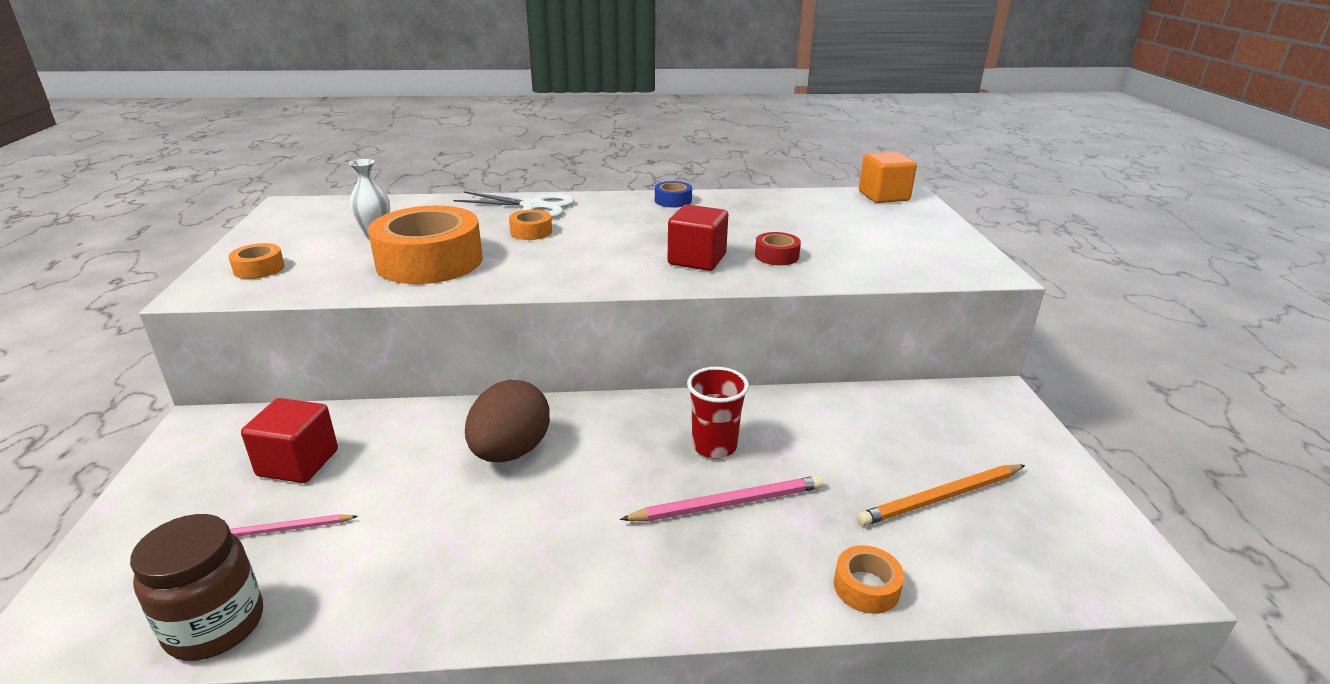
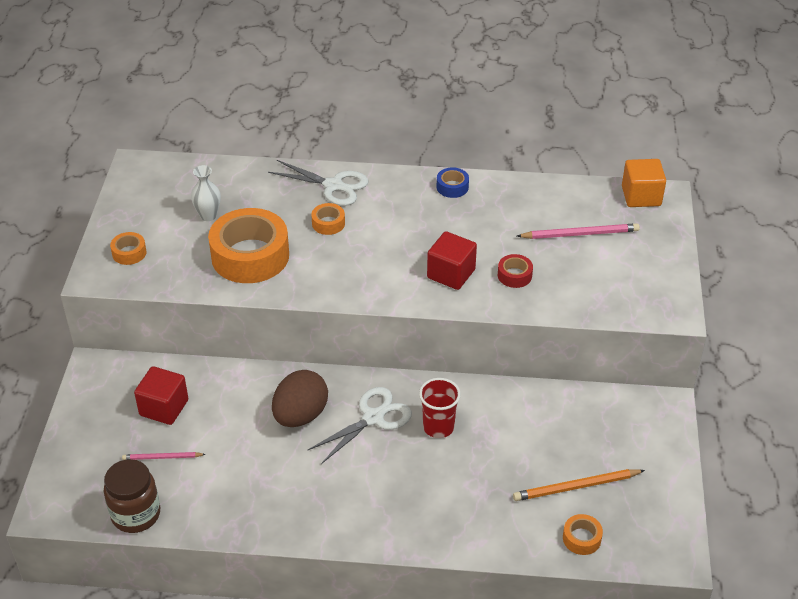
camera: 10 degrees right, 15 degrees up
(618, 445) = (373, 418): none -> white scissors
(728, 503) = (435, 473): pink pencil -> pink pencil (580, 234)
(866, 587) = (501, 540): orange tape -> orange tape (581, 538)

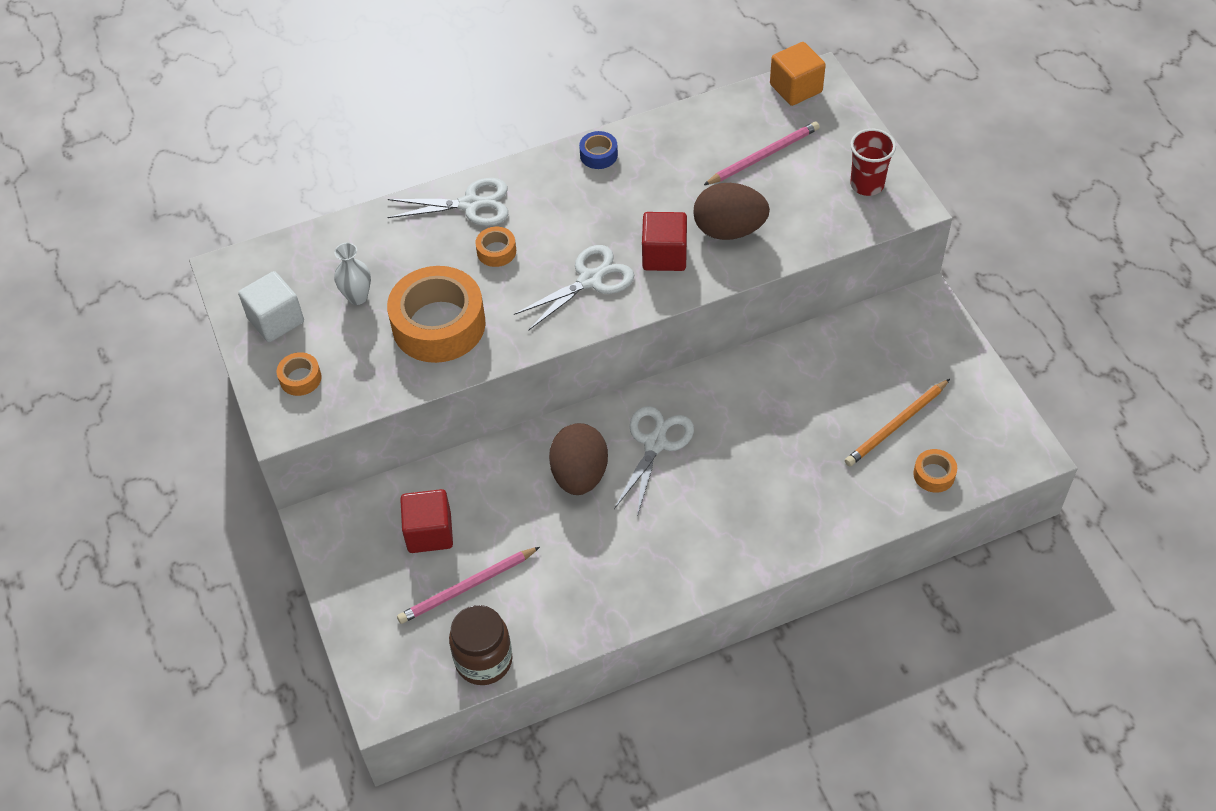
camera: 25 degrees left, 10 degrees up
(142, 209) = (276, 320): none -> white cube
(162, 457) = (467, 587): pink pencil -> pink pencil, size x1.63
(382, 269) = (590, 280): none -> white scissors
(438, 427) = (726, 424): red cup -> red cup (867, 185)
(514, 275) = (729, 230): red tape -> brown egg

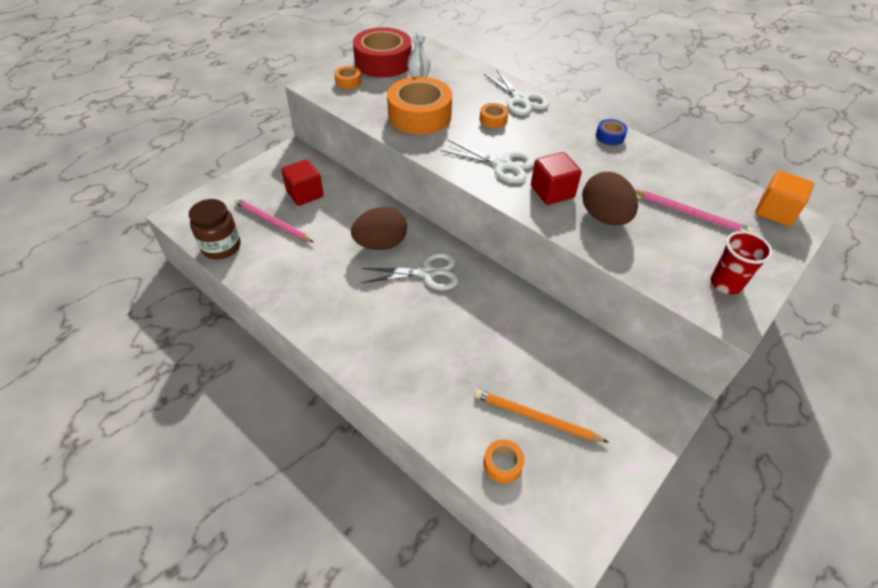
camera: 60 degrees right, 5 degrees down
(276, 320) = (383, 62): white cube -> red tape

